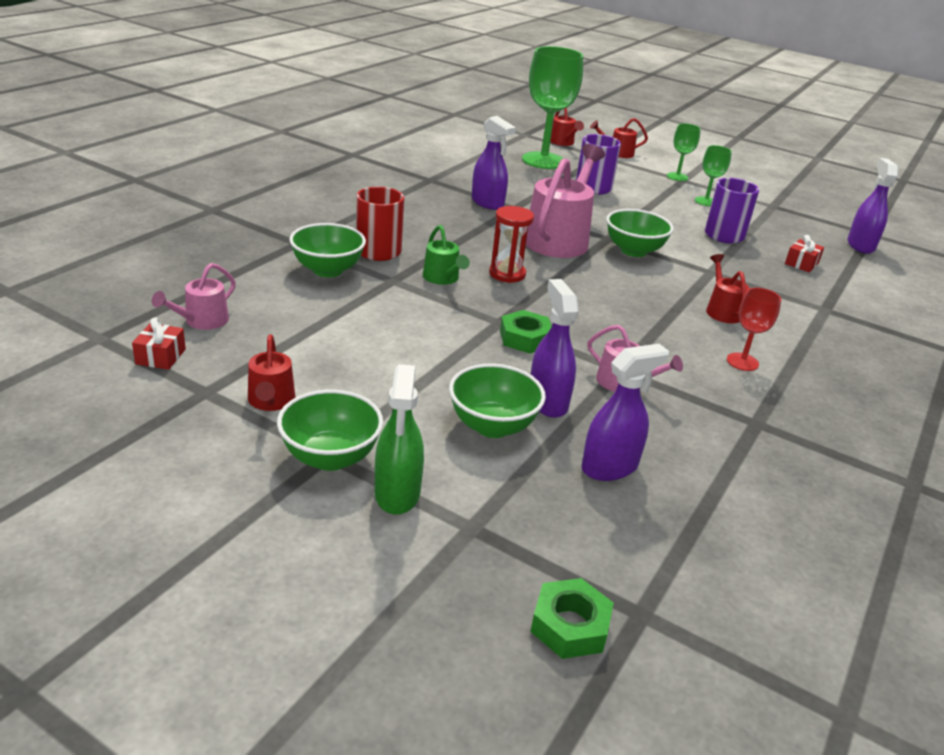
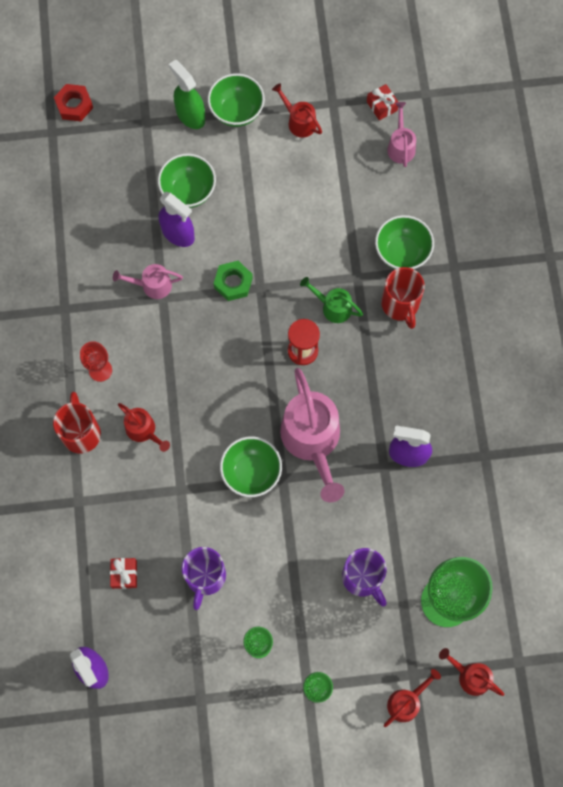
camera: 145 degrees right, 40 degrees up
(570, 626) = (74, 105): green nut -> red nut
(610, 467) = (115, 208): purple spray bottle -> none
(795, 339) = (81, 433): none -> red mug

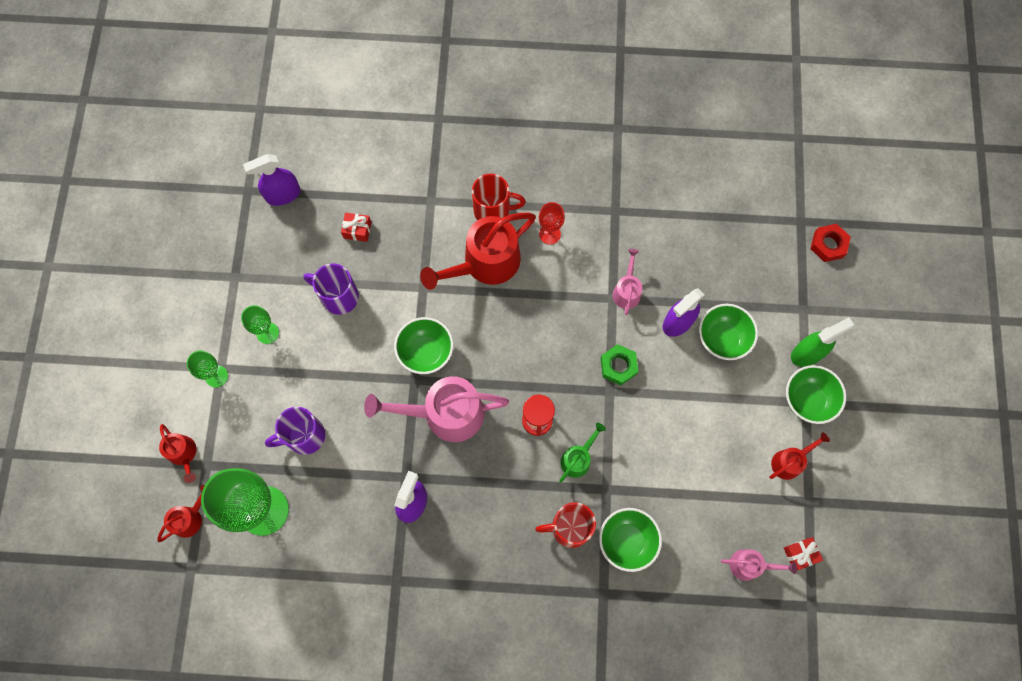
camera: 100 degrees right, 0 degrees up
(143, 431) = (484, 263): red watering can -> red watering can, size x1.99

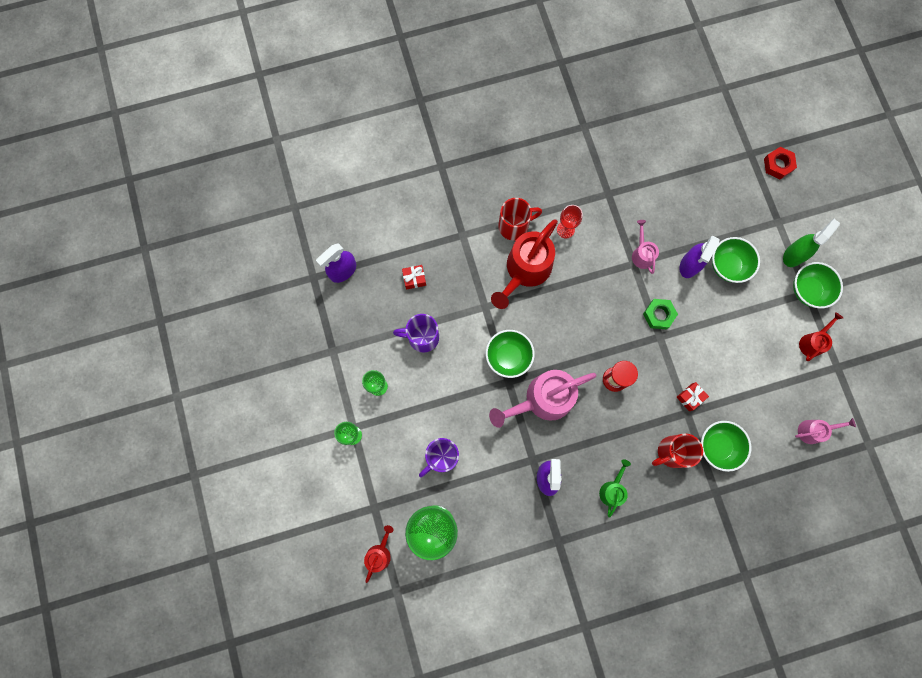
camera: 20 degrees left, 5 degrees up
(184, 454) = (353, 506): red watering can -> none
(578, 458) = (657, 397): green watering can -> green watering can (612, 489)
(800, 554) = (846, 409): red gift -> red gift (690, 397)

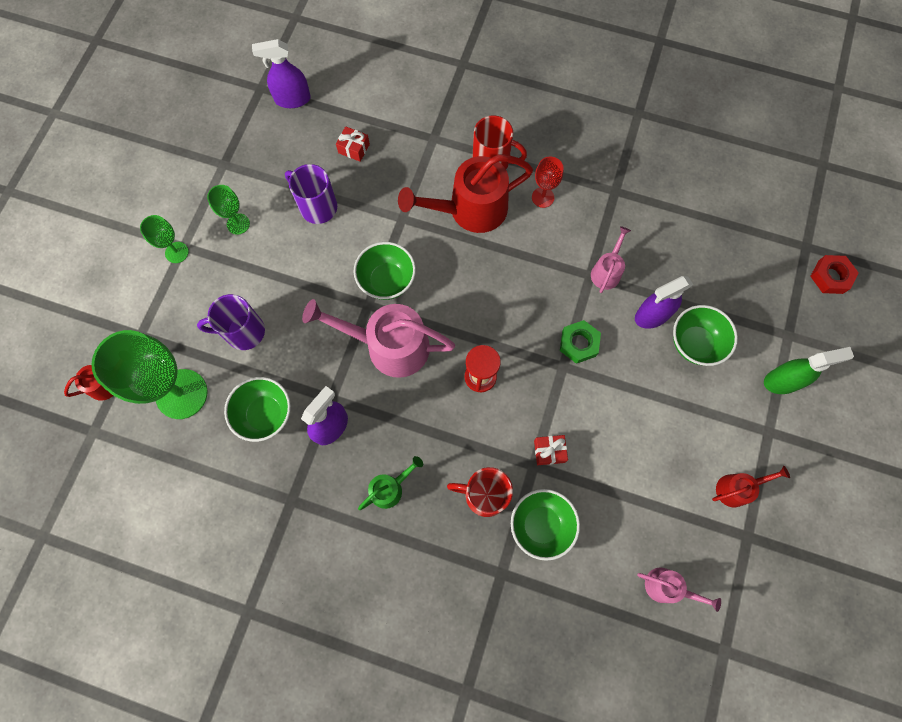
camera: 35 degrees right, 5 degrees down
(807, 290) = (771, 429): green bowl -> green bowl (265, 414)

